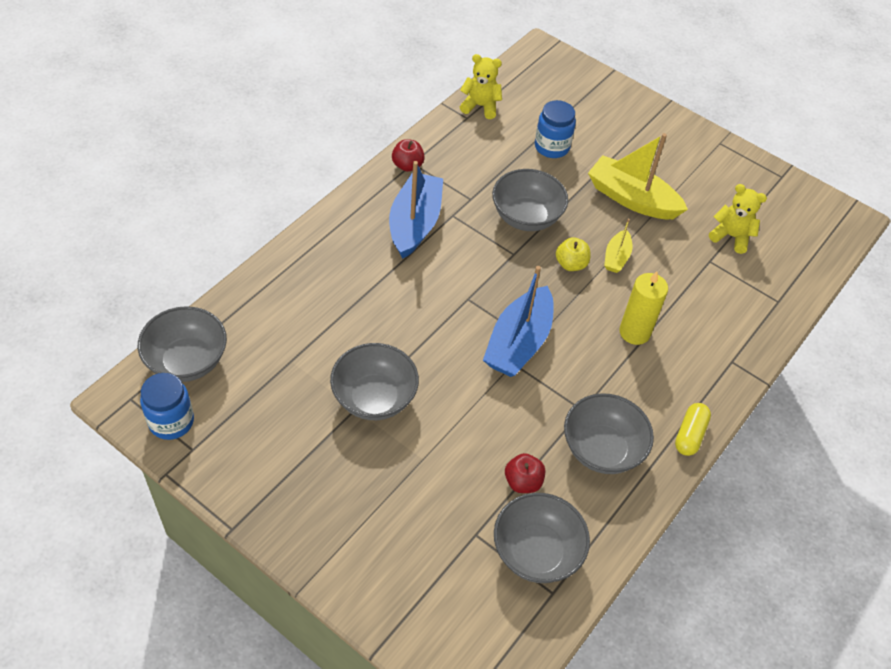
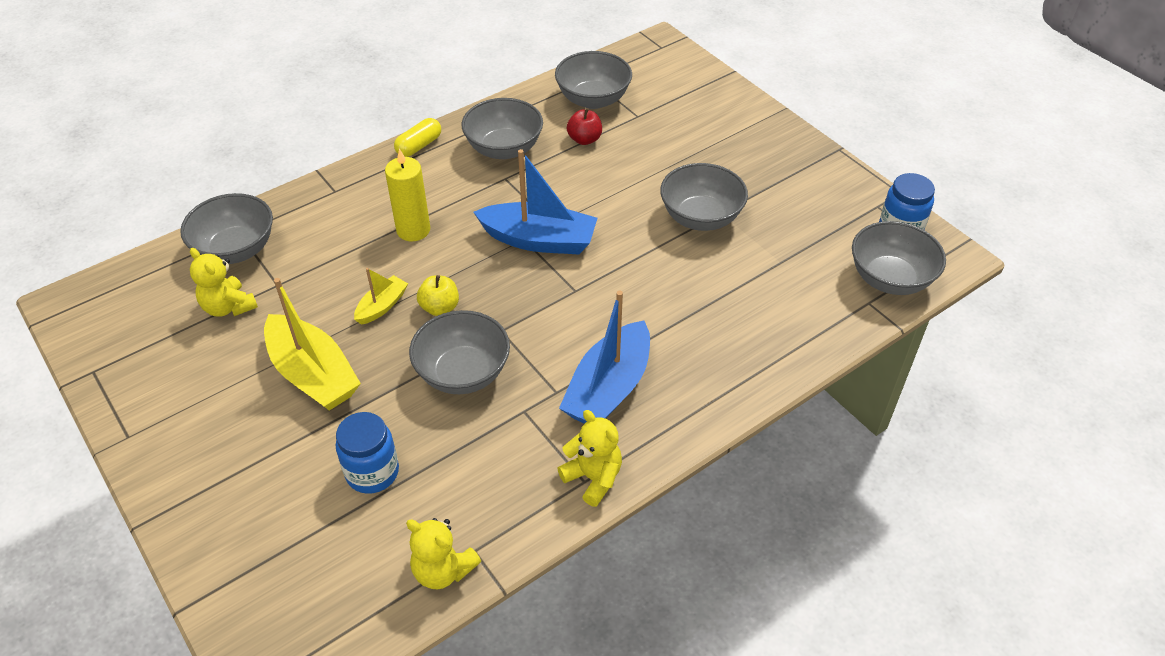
camera: 160 degrees left, 5 degrees down
(407, 165) = (593, 478): red apple -> yellow teddy bear
(518, 343) = (539, 240): blue boat -> blue boat turned 60 degrees clockwise
(767, 285) = (236, 249): none -> grey bowl

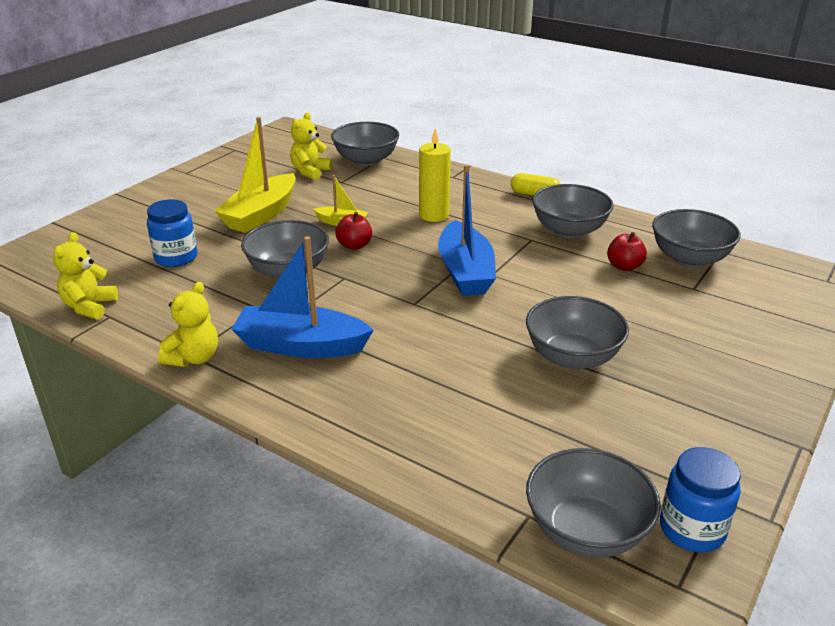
camera: 70 degrees right, 15 degrees down
(440, 307) = (354, 245): yellow apple -> red apple

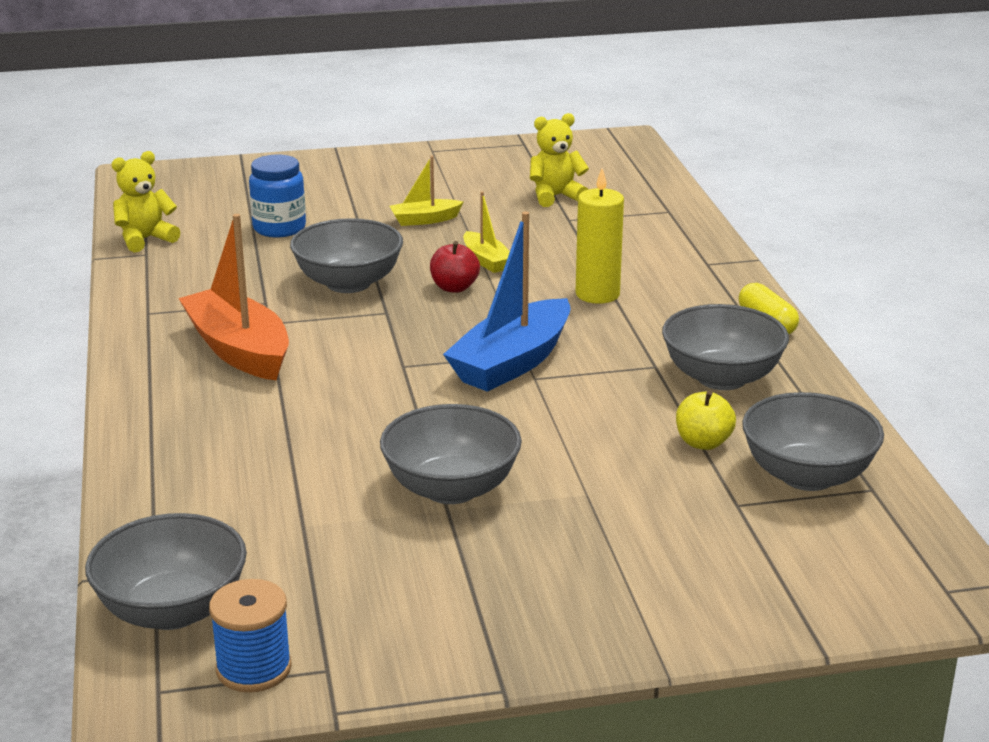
camera: 45 degrees right, 5 degrees down
(194, 358) = (145, 317): yellow teddy bear -> none
(261, 214) = (424, 220): yellow boat -> yellow boat, size x0.51
(301, 345) = (239, 350): blue boat -> orange boat
(366, 160) = (642, 207): grey bowl -> none
(624, 266) = (703, 443): red apple -> yellow apple
(692, 529) = (254, 668): blue jar -> blue spool

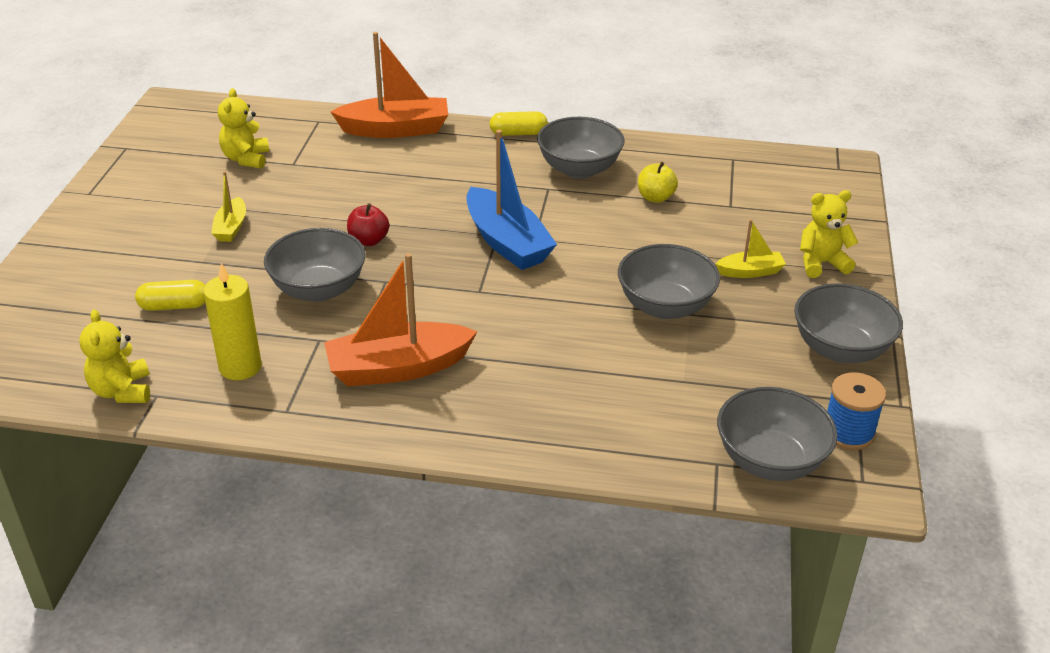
camera: 70 degrees left, 10 degrees up
(279, 228) = (174, 306): blue jar -> yellow capsule
(486, 261) = (334, 216): yellow boat -> yellow boat (750, 272)
(597, 294) = (428, 183): yellow candle -> yellow candle (240, 367)
(648, 603) = (821, 263): none -> yellow teddy bear
(695, 253) = (395, 129): none -> orange boat
(807, 475) = (710, 174): grey bowl -> grey bowl (840, 349)

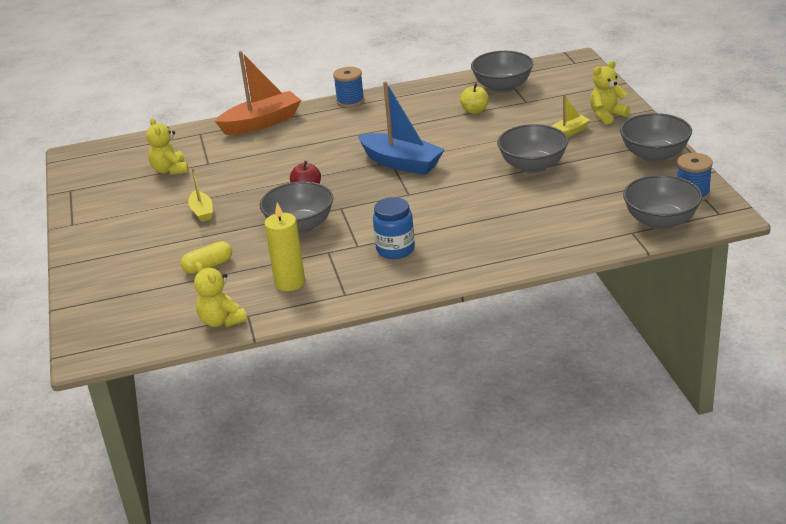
camera: 20 degrees left, 5 degrees down
(398, 368) = (395, 249): orange boat -> blue jar
(518, 133) = (350, 101): yellow capsule -> blue spool
(579, 169) = (410, 109): grey bowl -> grey bowl (502, 87)

